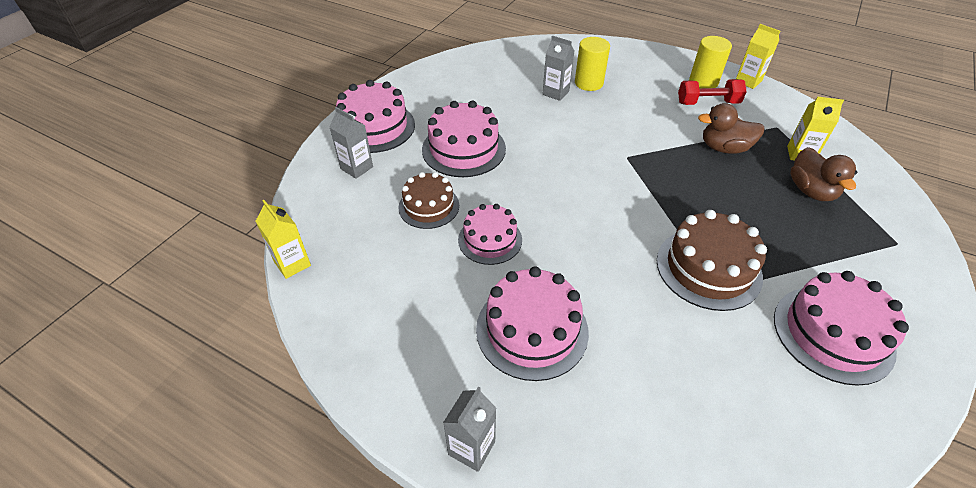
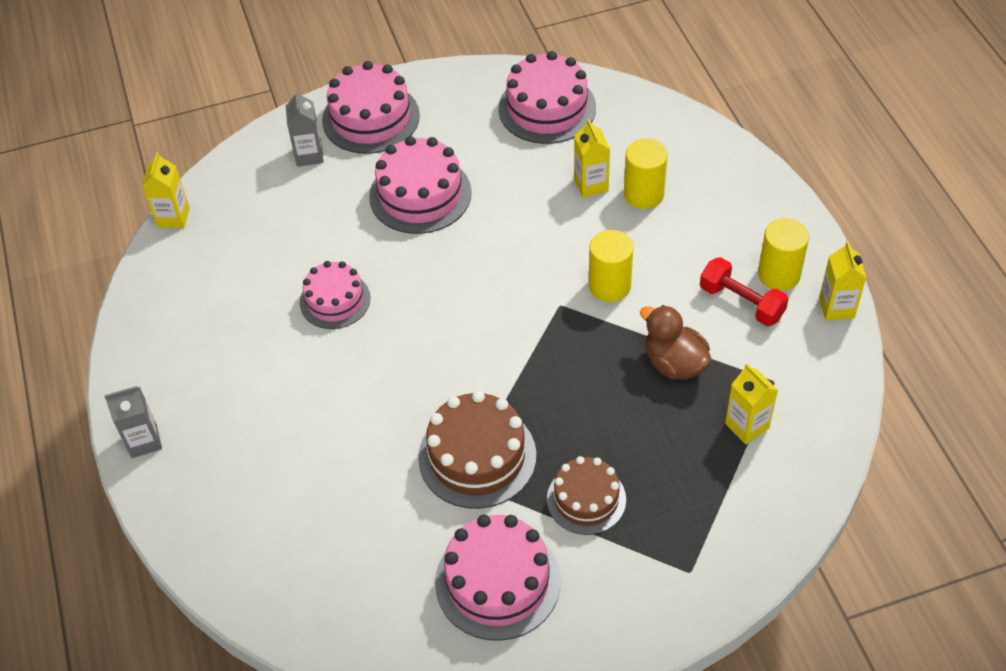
camera: 45 degrees right, 5 degrees up
(429, 206) = (323, 234): brown cake -> brown cake (586, 499)
(532, 330) = (275, 396): pink cake -> pink cake (547, 108)
(555, 93) = (591, 185): grey carton -> yellow carton
(637, 132) = (609, 286): none -> yellow cylinder
(811, 191) = (691, 466): brown duck -> none

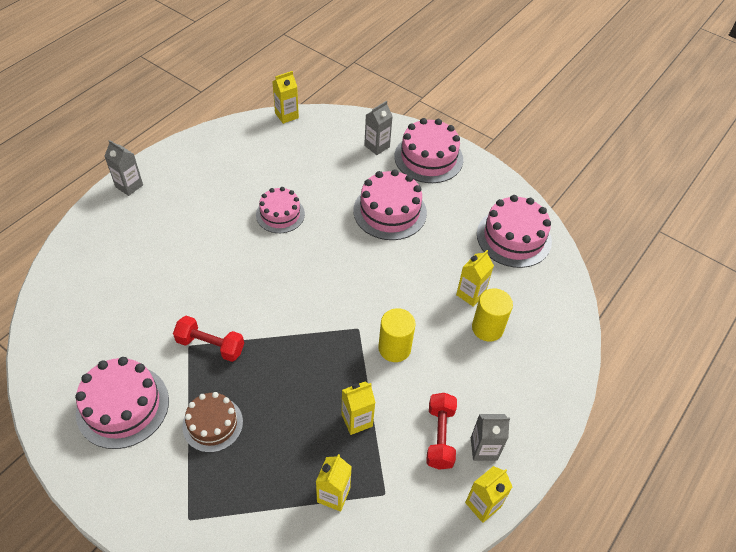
camera: 50 degrees right, 0 degrees up
(477, 456) = (210, 345): brown cake -> red dumbbell
(674, 363) = (357, 420): brown duck -> yellow carton
(779, 274) = (483, 449): yellow cylinder -> grey carton

